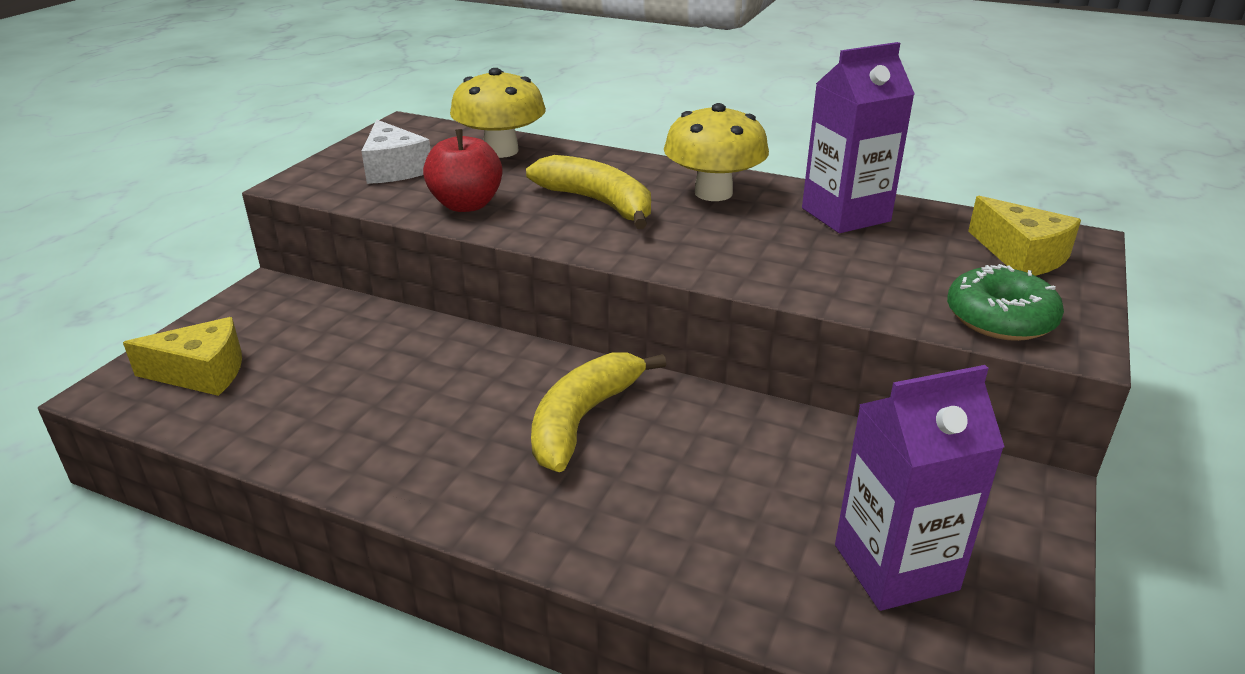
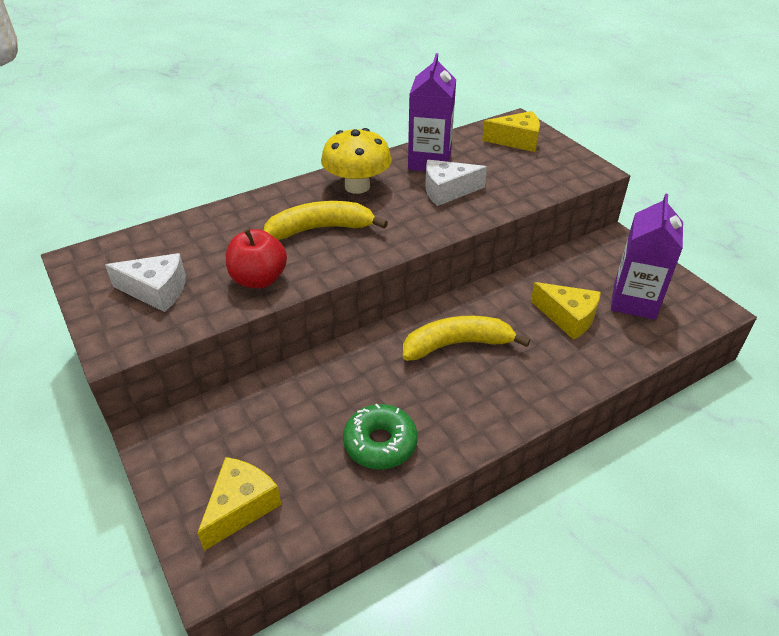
camera: 55 degrees left, 10 degrees up
(501, 151) = (193, 234): yellow mushroom -> none
(583, 419) = (457, 344): yellow banana -> yellow banana turned 105 degrees clockwise
(759, 502) = (568, 317): none -> yellow cheese
(798, 247) = (447, 191): none -> white cheese
(1000, 318) = (561, 174): green donut -> green donut (380, 443)

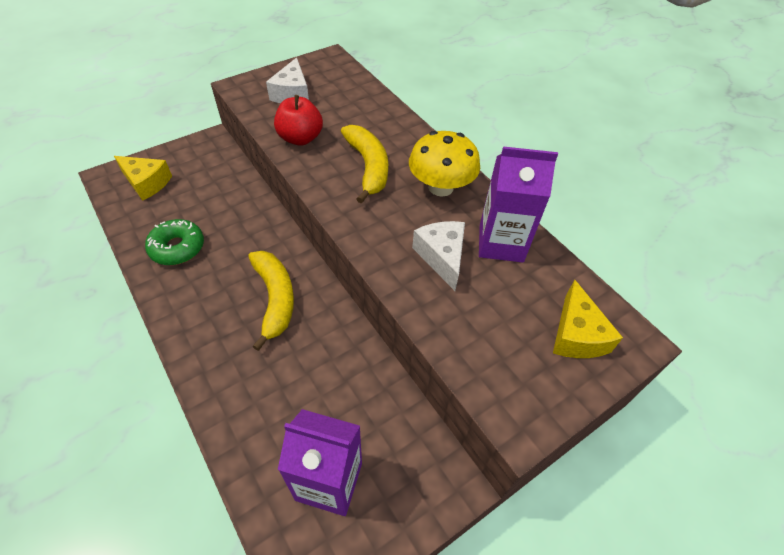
camera: 85 degrees right, 10 degrees up
(568, 317) = (304, 400): yellow cheese -> none

